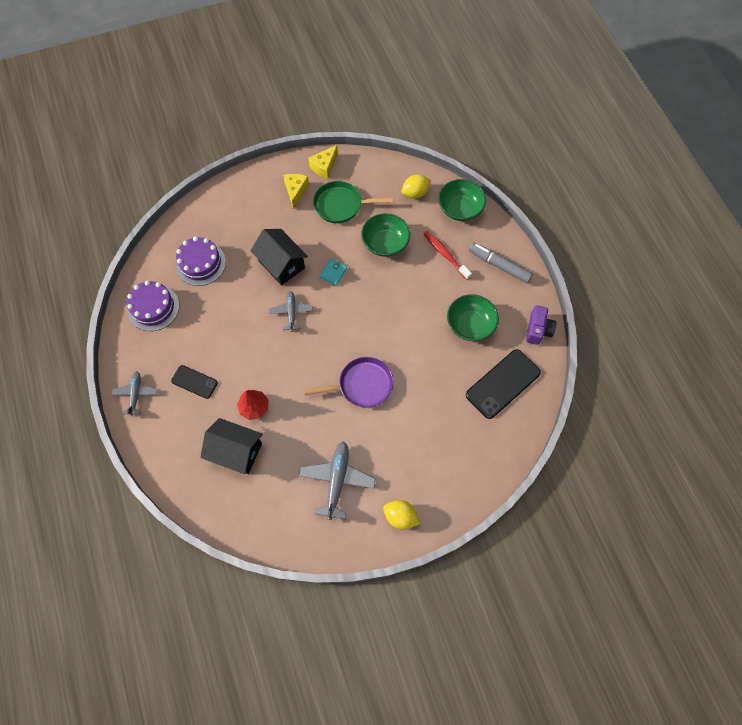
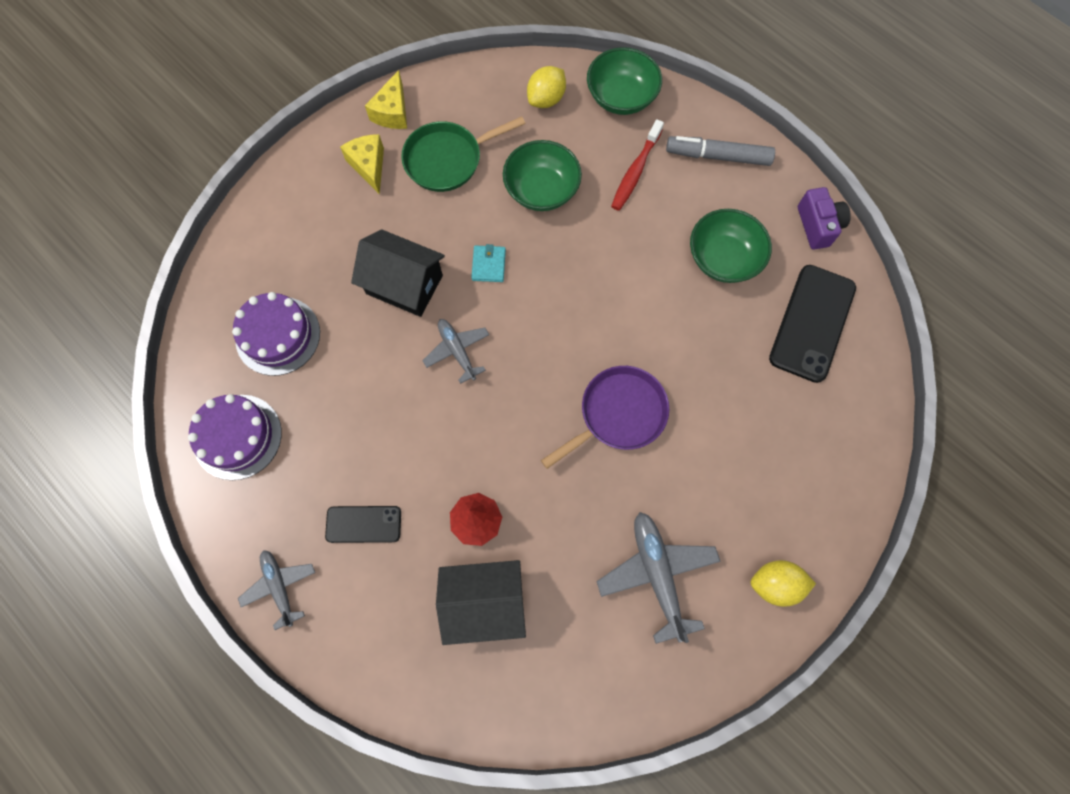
camera: 25 degrees left, 5 degrees up
(445, 254) = (635, 171): red toothbrush -> red toothbrush turned 90 degrees counterclockwise

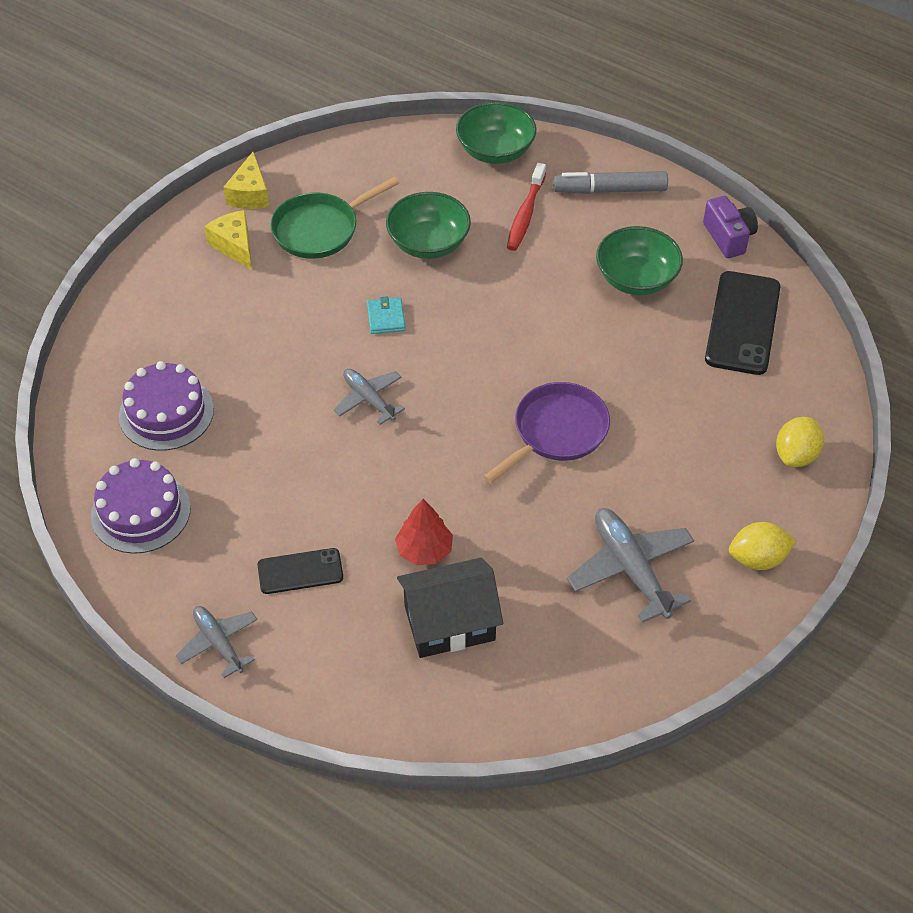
camera: 10 degrees left, 20 degrees down
(404, 284) = (297, 347): black house -> none
(546, 99) = (415, 162): yellow lemon -> yellow lemon (796, 455)

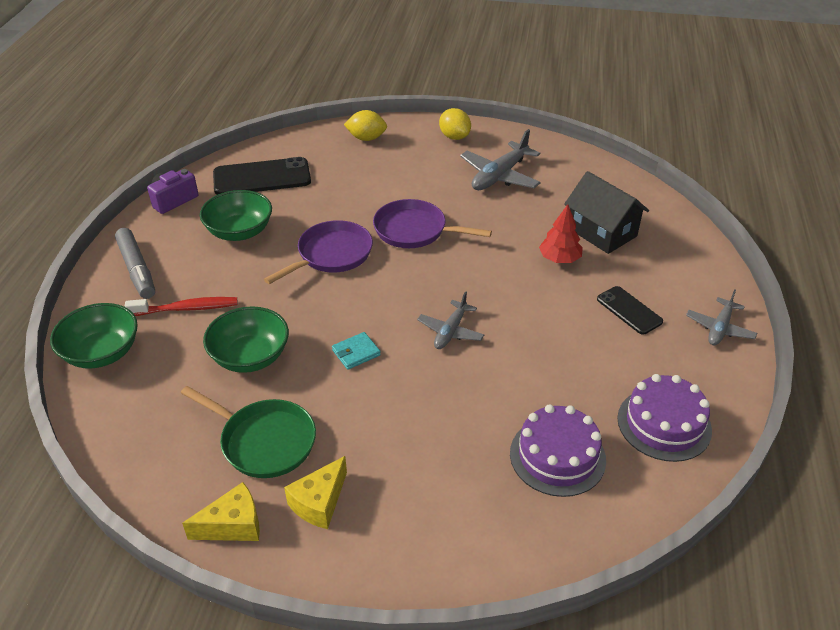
camera: 115 degrees left, 10 degrees down
(551, 343) = (331, 255): none -> purple pan

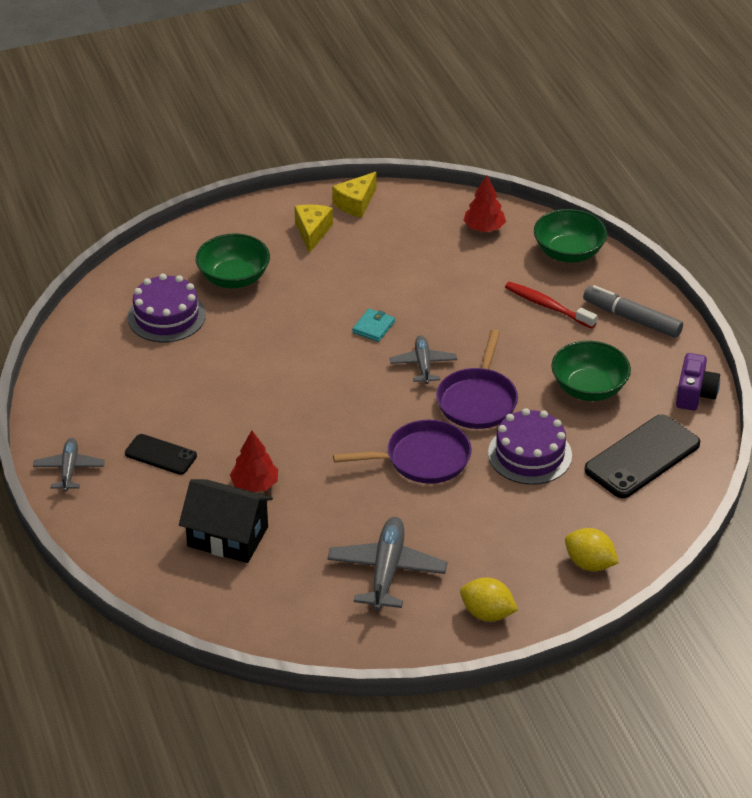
camera: 150 degrees right, 0 degrees up
(140, 419) = (484, 228): none -> red tree
(186, 308) = (547, 306): red toothbrush -> red toothbrush turned 75 degrees clockwise
(250, 357) = (453, 293): green bowl -> green bowl (234, 278)
(264, 441) = (383, 248): green pan -> none
(366, 138) = (589, 563): yellow lemon -> yellow lemon turned 60 degrees clockwise
(450, 331) = (309, 373): grey plane -> grey plane (423, 364)
(664, 424) = (94, 368): purple cake -> purple cake (530, 454)

